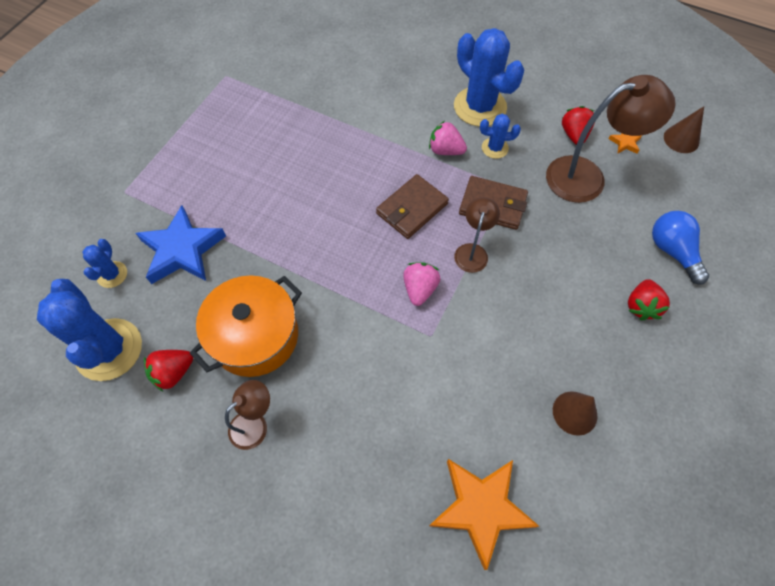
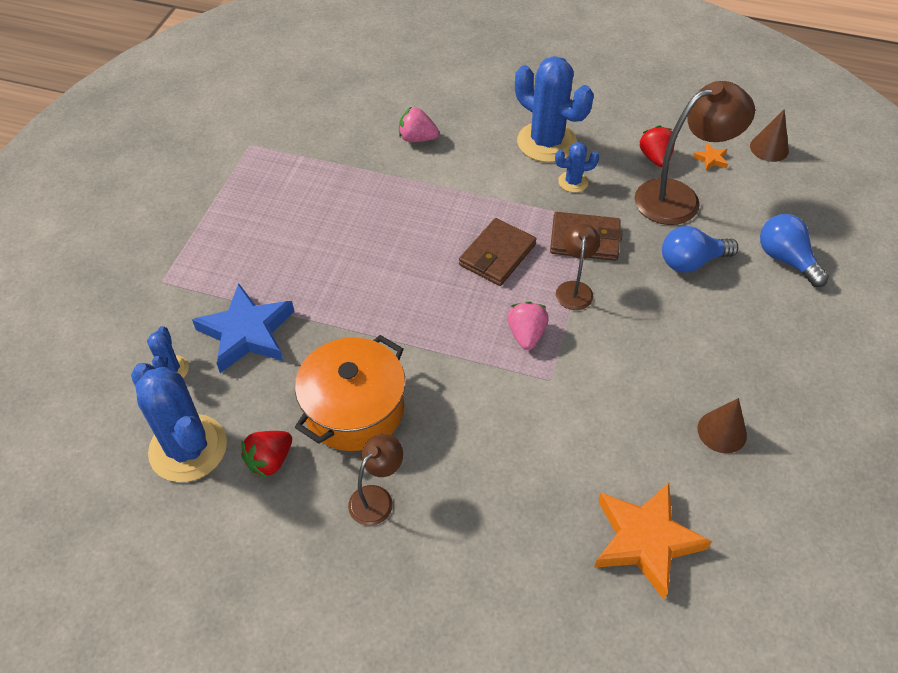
camera: 10 degrees left, 10 degrees down
(445, 150) = (519, 191): pink strawberry -> pink strawberry (417, 138)
(584, 241) = (691, 262): none -> blue light bulb
(641, 306) = (766, 317): red strawberry -> none

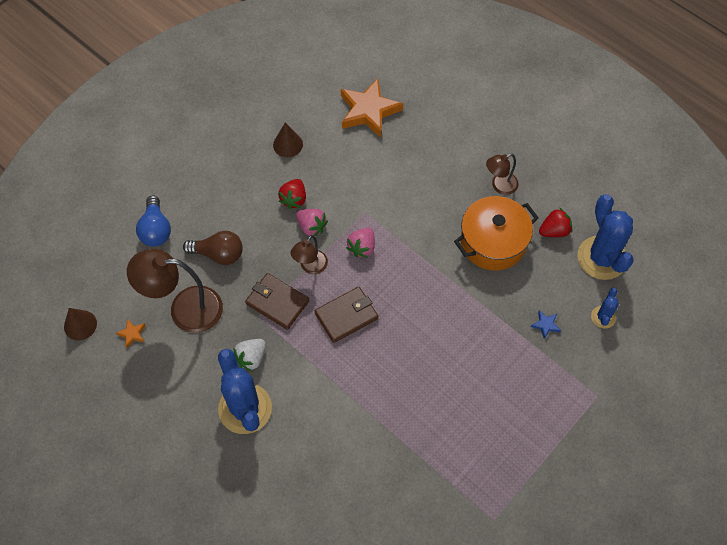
camera: 155 degrees left, 10 degrees up
(247, 333) = (545, 325): blue star -> blue star, size x0.41
(417, 138) = (348, 461): pink strawberry -> pink strawberry (311, 227)
(573, 182) = (251, 358): blue cactus -> white strawberry
(655, 158) = (172, 354): red strawberry -> red strawberry (294, 199)
(691, 262) = (218, 254): blue light bulb -> brown light bulb

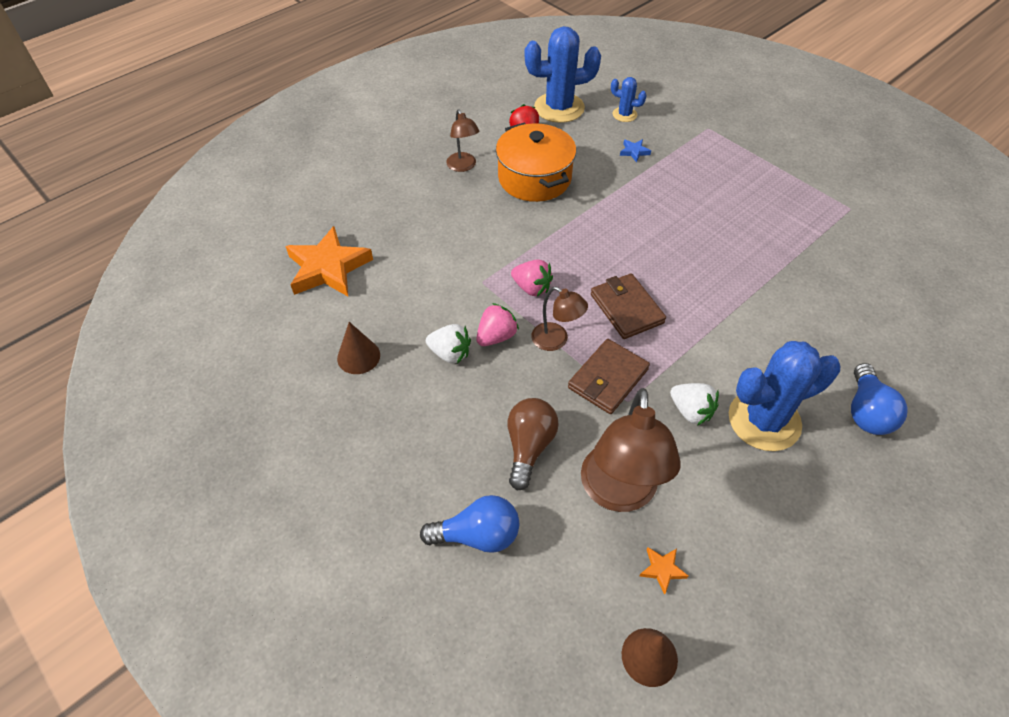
camera: 85 degrees left, 10 degrees down
(256, 486) = (866, 412): none -> blue light bulb
(294, 199) = (450, 353): red strawberry -> white strawberry

